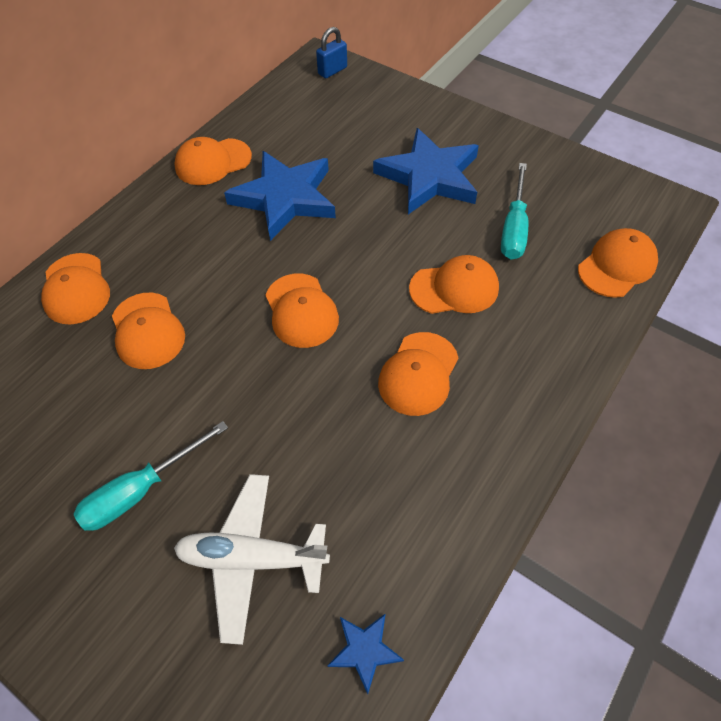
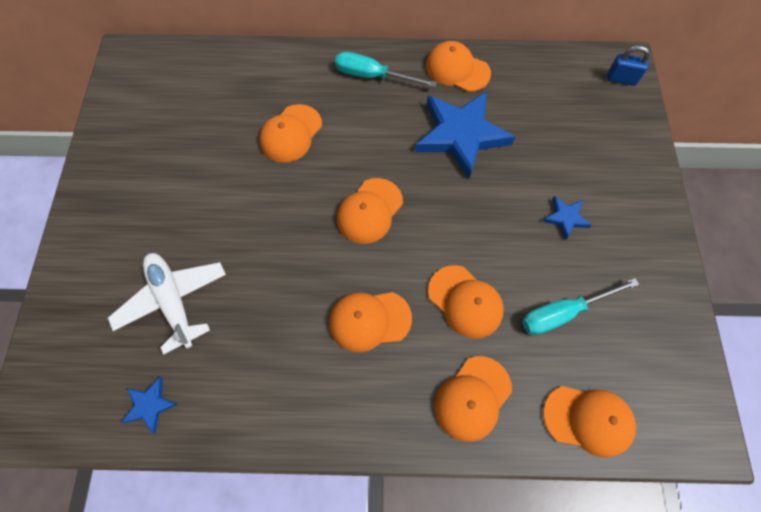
camera: 55 degrees right, 10 degrees up
(76, 289) = (294, 73): orange cap -> orange cap (472, 398)
(141, 490) = (182, 210): turquoise screwdriver -> turquoise screwdriver (373, 76)
(429, 177) = (565, 218): blue star -> blue star, size x0.45

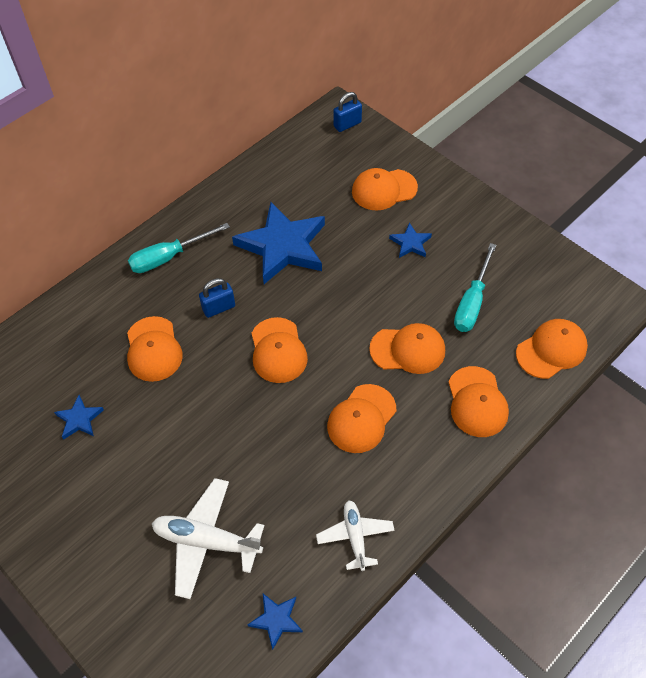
camera: 45 degrees left, 10 degrees down
(196, 140) = (79, 419): none -> blue star
(264, 404) = (355, 536): none -> white plane
(365, 142) = (219, 308): none -> blue padlock
(457, 69) = (227, 203): orange cap -> orange cap (384, 190)

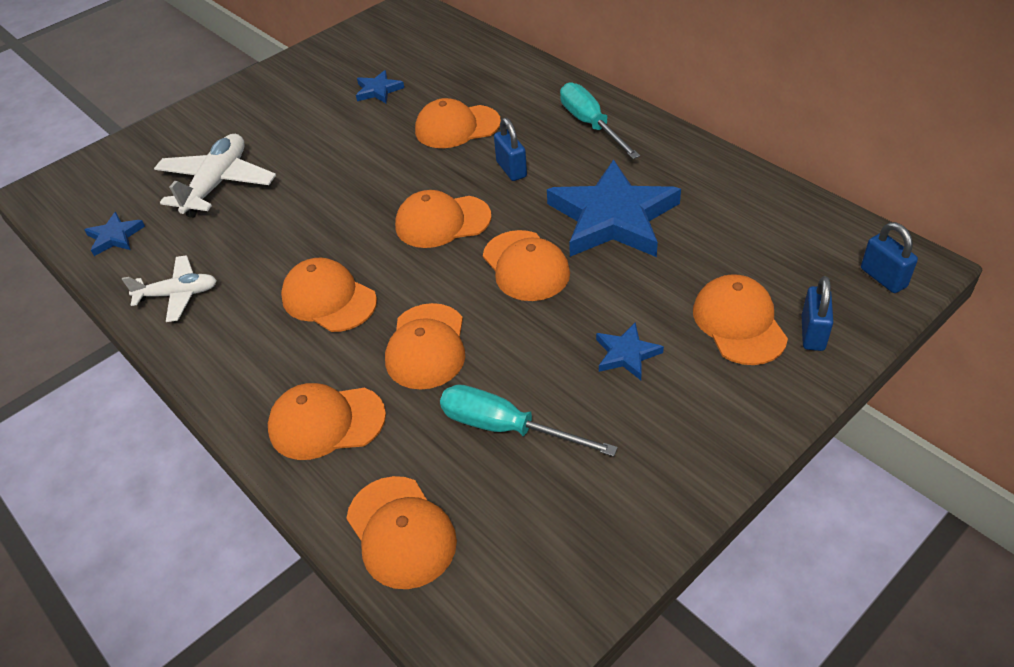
camera: 95 degrees right, 10 degrees down
(330, 296) = (526, 266): none -> orange cap
(391, 159) = (812, 333): none -> blue padlock

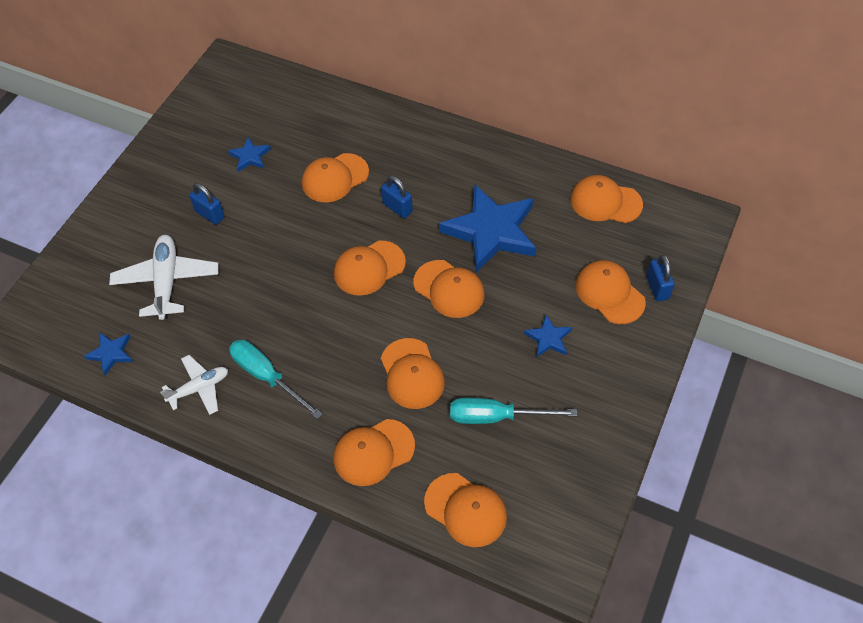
camera: 25 degrees left, 10 degrees up
(329, 299) = (319, 357): orange cap -> orange cap (605, 202)
(590, 124) = (437, 151): turquoise screwdriver -> turquoise screwdriver (267, 376)
(883, 278) = (685, 233): blue padlock -> blue padlock (210, 214)

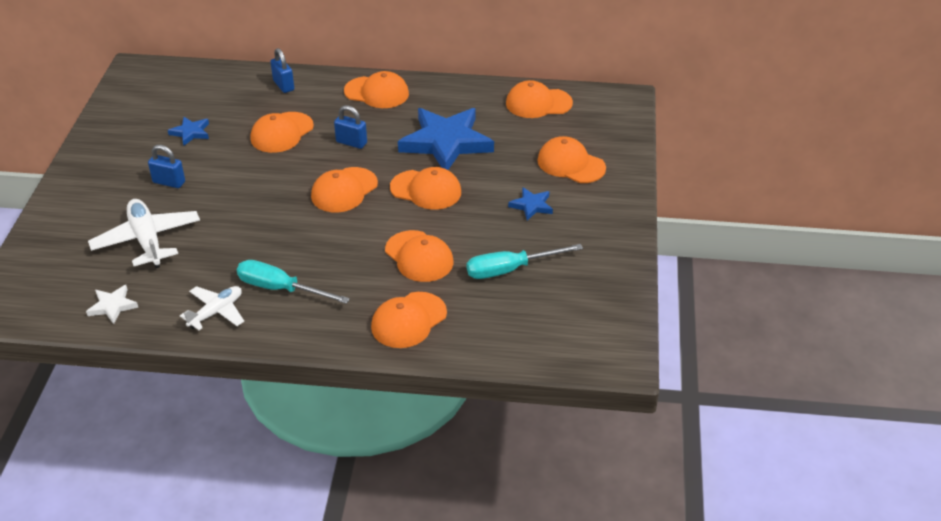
camera: 20 degrees left, 15 degrees down
(111, 353) = (112, 306): blue star -> white star
(465, 510) = (513, 341): orange cap -> orange cap (377, 93)
(657, 288) = (610, 152): blue padlock -> blue padlock (283, 85)

